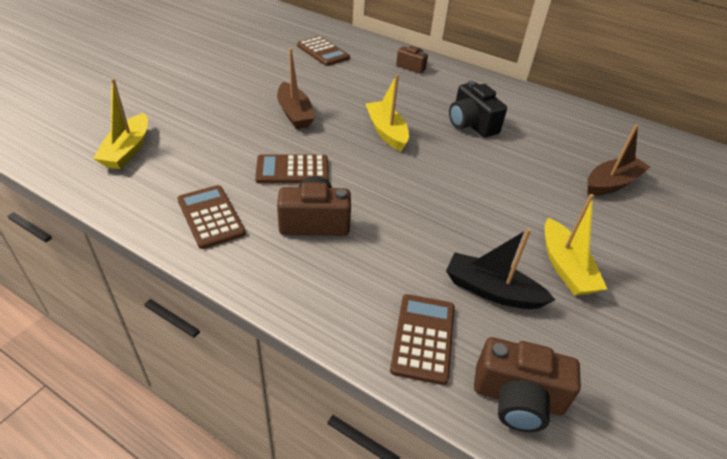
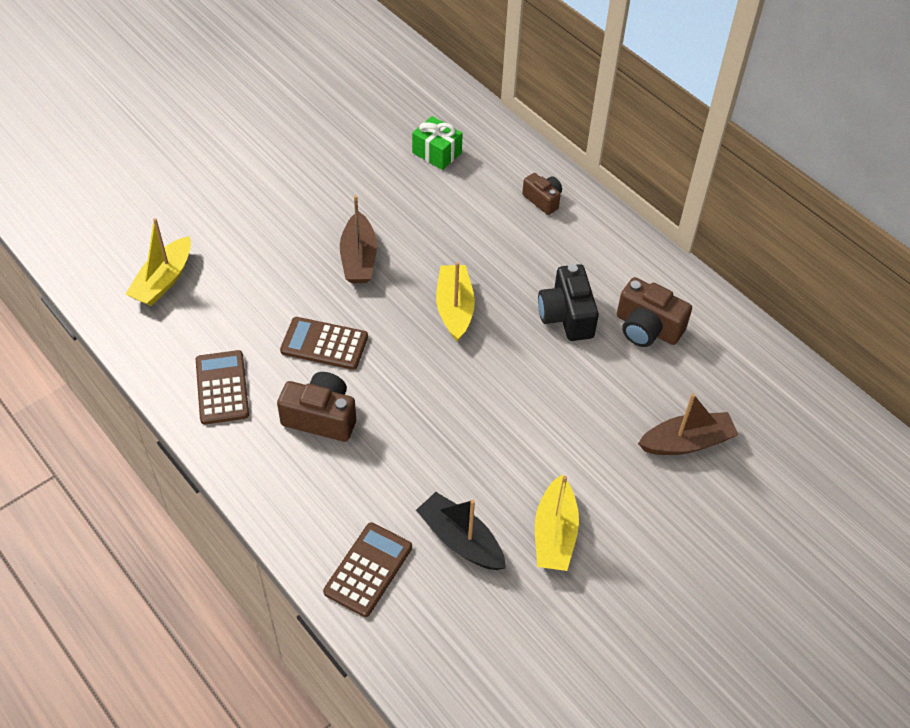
camera: 20 degrees right, 10 degrees up
(323, 52) = (437, 153): brown calculator -> green gift
(517, 398) = (422, 646): brown camera -> brown camera (647, 328)

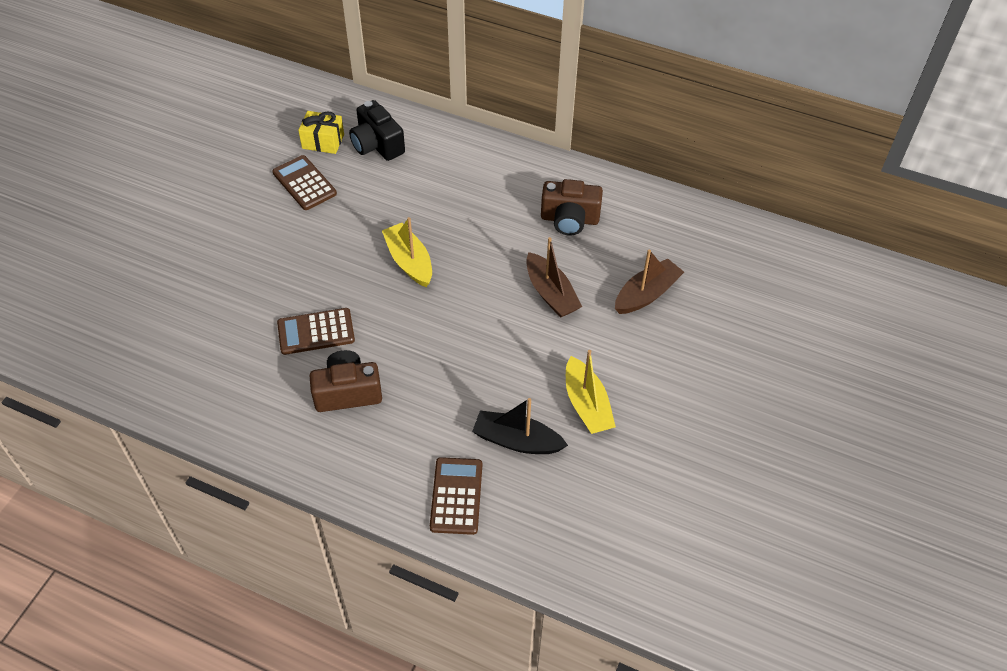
camera: 25 degrees left, 0 degrees up
(163, 280) = (140, 334): yellow boat -> none
(222, 388) = (247, 403): brown calculator -> brown calculator (304, 183)
(359, 258) = (305, 251): brown boat -> brown boat (551, 293)
(437, 153) = (323, 141): green gift -> yellow gift
(543, 200) = (432, 149): brown camera -> none
(566, 316) = (502, 233): black camera -> black camera (377, 145)

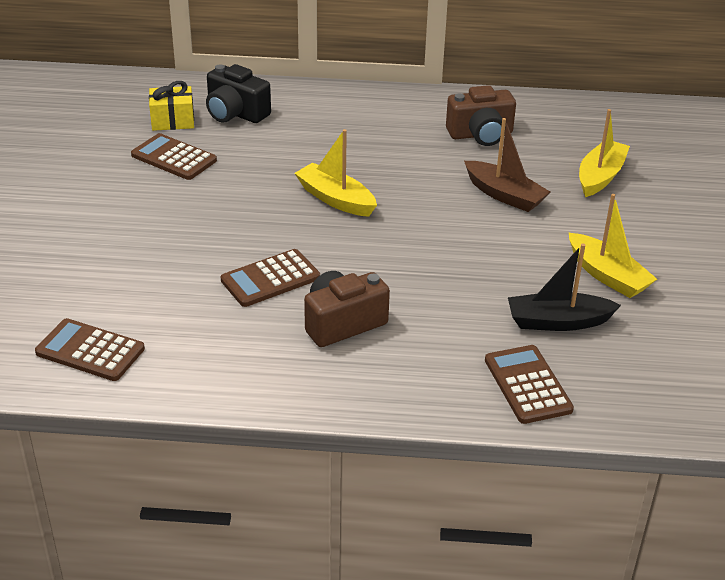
camera: 20 degrees left, 15 degrees down
(153, 365) = (90, 351): none -> brown calculator
(646, 294) = (600, 176): brown boat -> yellow boat

